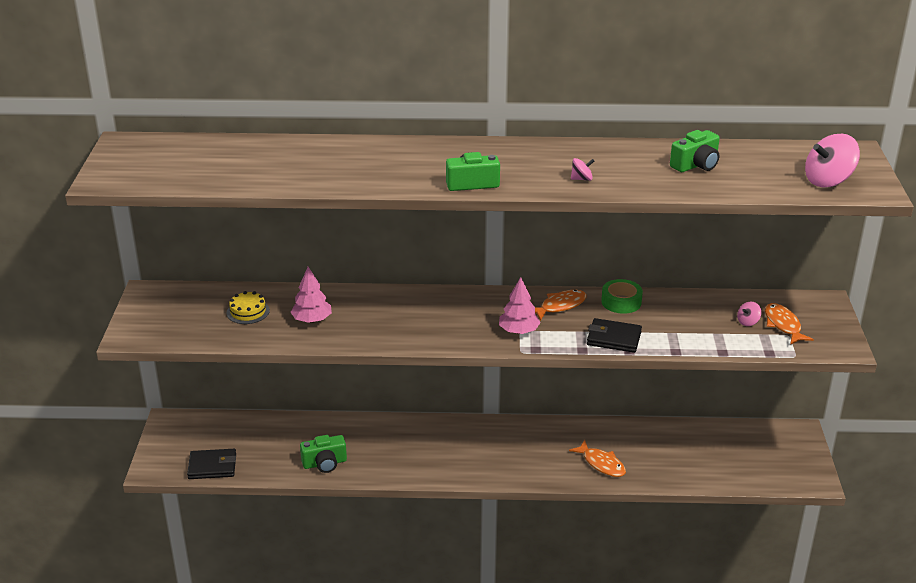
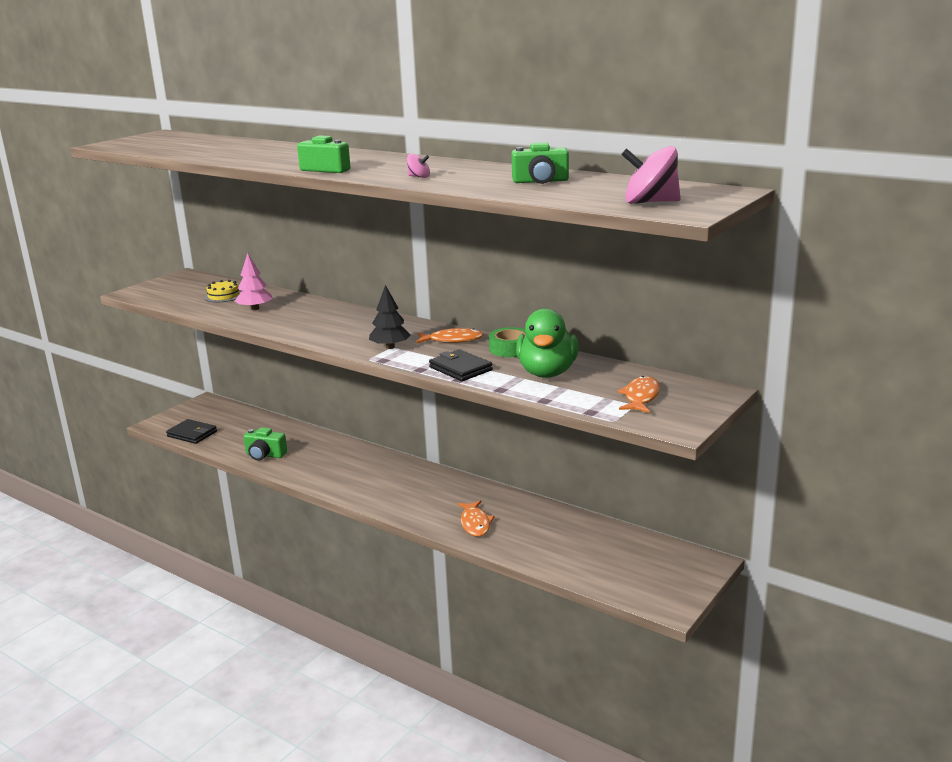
camera: 35 degrees right, 10 degrees down
(518, 331) = (390, 347): pink tree -> black tree
(685, 321) = (547, 373): none -> green duck
(748, 322) = (608, 387): pink spinning top -> none

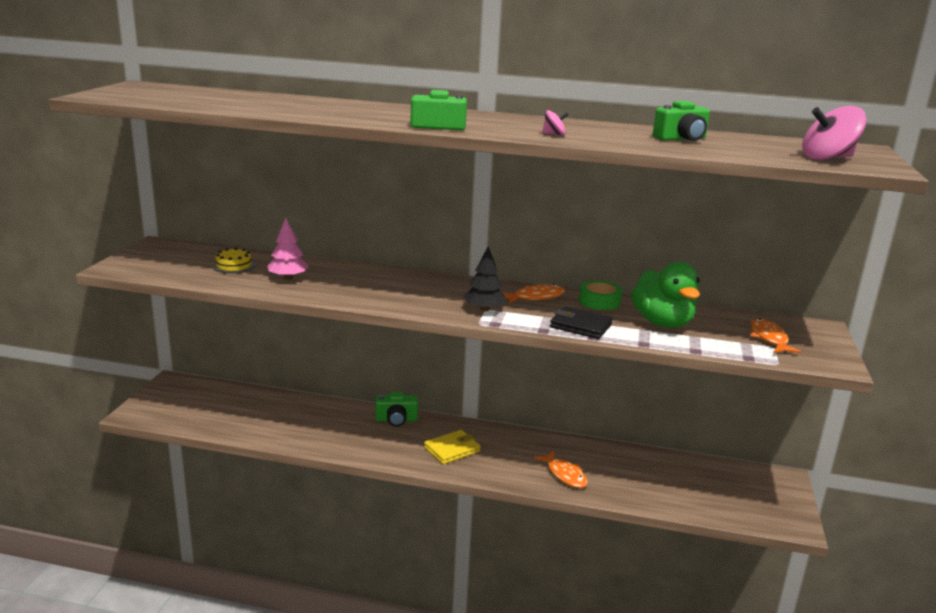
camera: 25 degrees left, 0 degrees up
(192, 434) = (187, 420): black wallet -> none
(265, 455) = (291, 433): green camera -> green camera (396, 420)
(390, 487) = (452, 449): none -> yellow wallet

